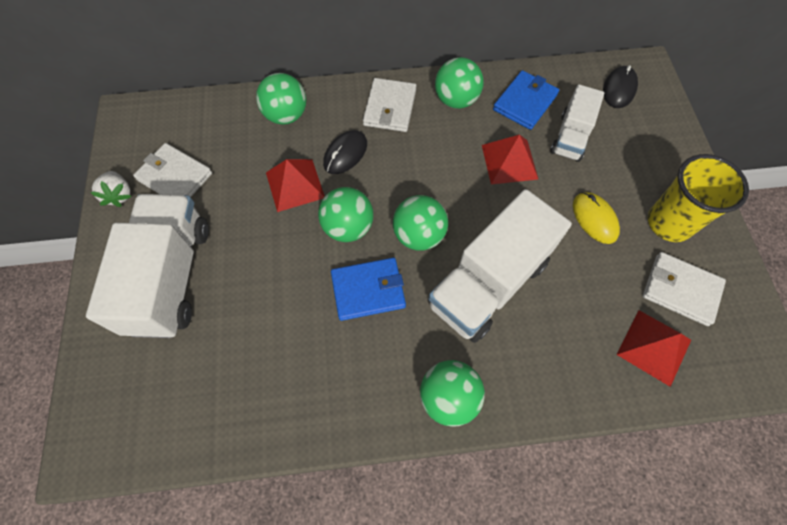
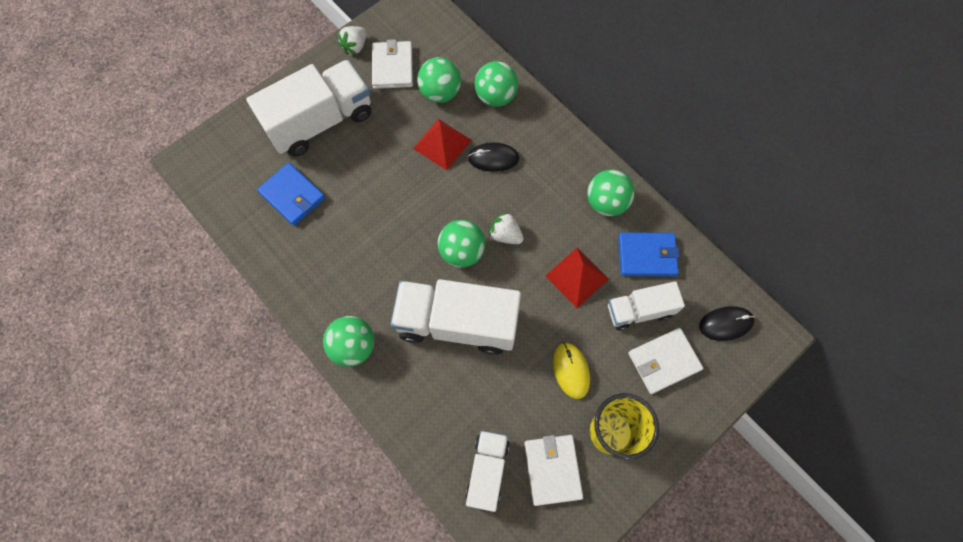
camera: 55 degrees right, 5 degrees up
(348, 227) = (434, 201): green ball -> green ball (440, 93)
(368, 290) = (395, 246): blue wallet -> blue wallet (292, 196)
(390, 107) = (559, 160): white wallet -> white wallet (663, 361)
(429, 190) = (505, 235): none -> white strawberry
(594, 219) = (571, 370): yellow mouse -> yellow mouse turned 45 degrees counterclockwise
(654, 347) = (487, 471): red pyramid -> white truck

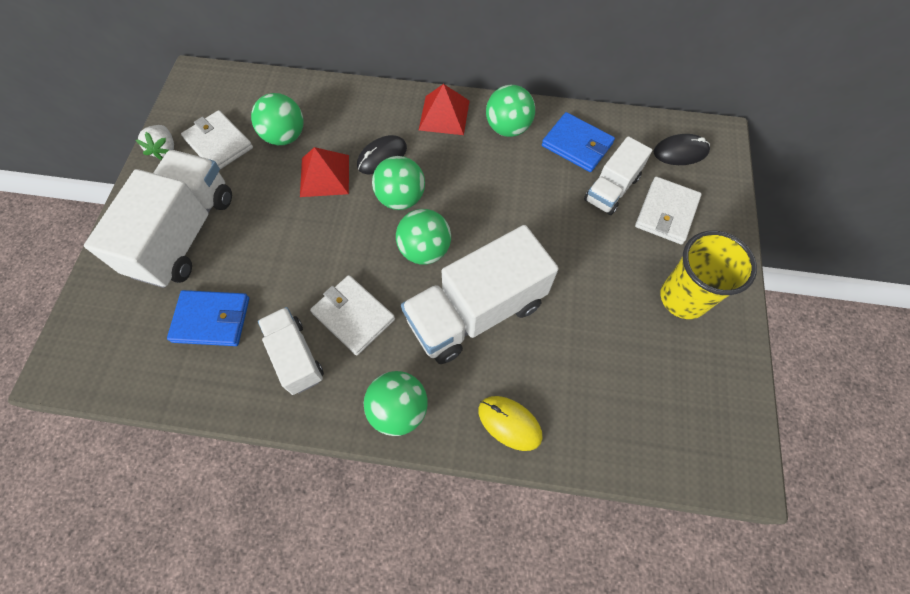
camera: 40 degrees left, 5 degrees down
(487, 471) = (621, 416): white truck -> white truck (296, 356)
(495, 96) = (339, 108): green ball -> green ball (401, 198)
(505, 235) = (450, 209): white strawberry -> none
(552, 469) = (670, 367): white wallet -> white wallet (353, 316)
(571, 370) = (606, 275): yellow mouse -> yellow mouse (509, 423)
(576, 277) = (539, 200): red pyramid -> red pyramid (444, 115)
(647, 256) = (577, 145): blue wallet -> blue wallet turned 75 degrees clockwise
(725, 324) = (680, 152): black mouse -> black mouse turned 45 degrees clockwise

